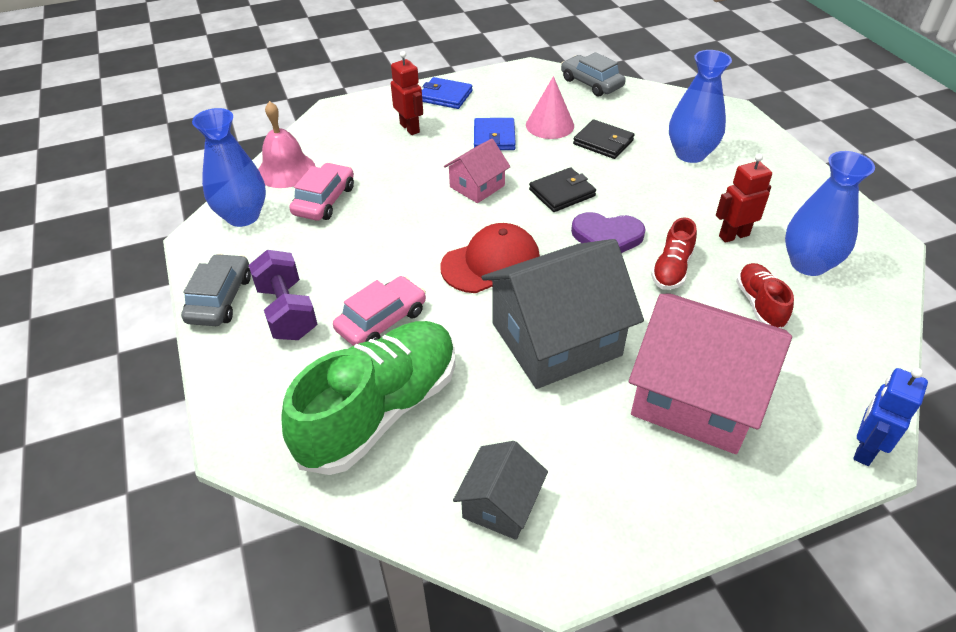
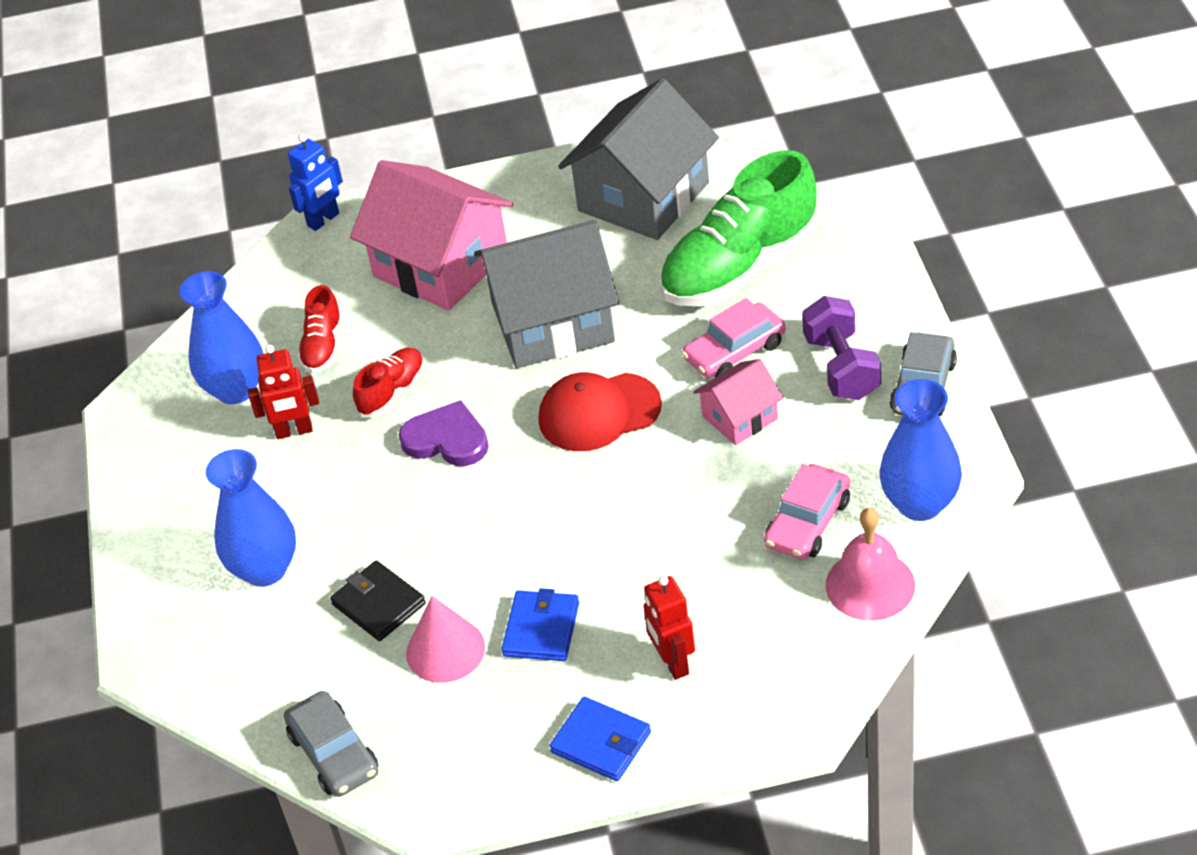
camera: 165 degrees left, 0 degrees up
(477, 186) = (590, 532): pink house -> pink house (739, 417)
(500, 504) = (643, 197): grey house -> grey house, size x1.97
(562, 193) = (476, 512): black wallet -> none

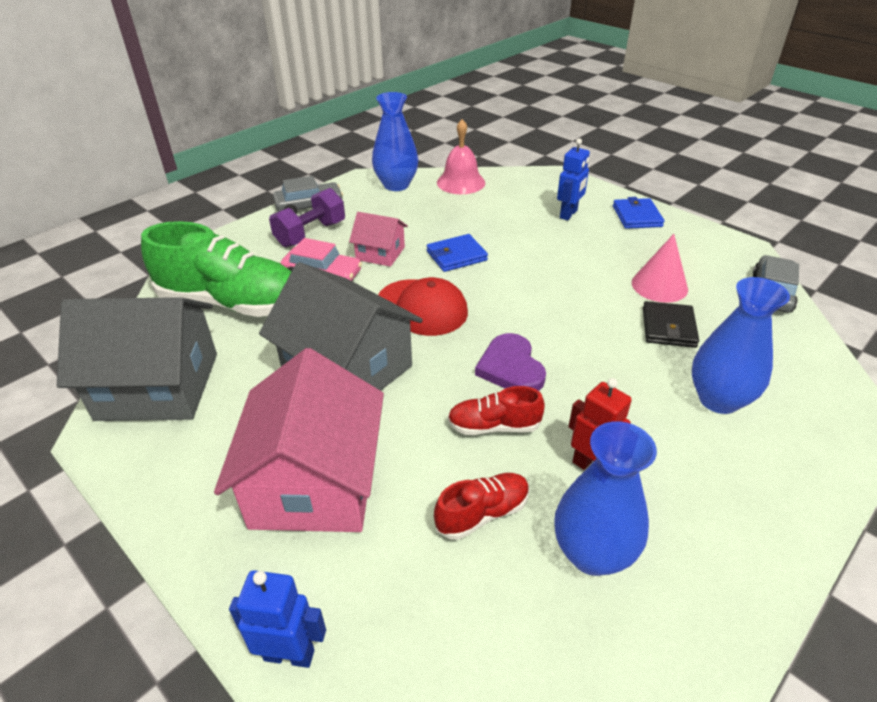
camera: 130 degrees left, 5 degrees down
(541, 629) = (602, 259): blue wallet -> blue wallet (456, 256)
(673, 663) = (568, 214): red robot -> blue robot
(808, 523) = (439, 208): pink car -> none

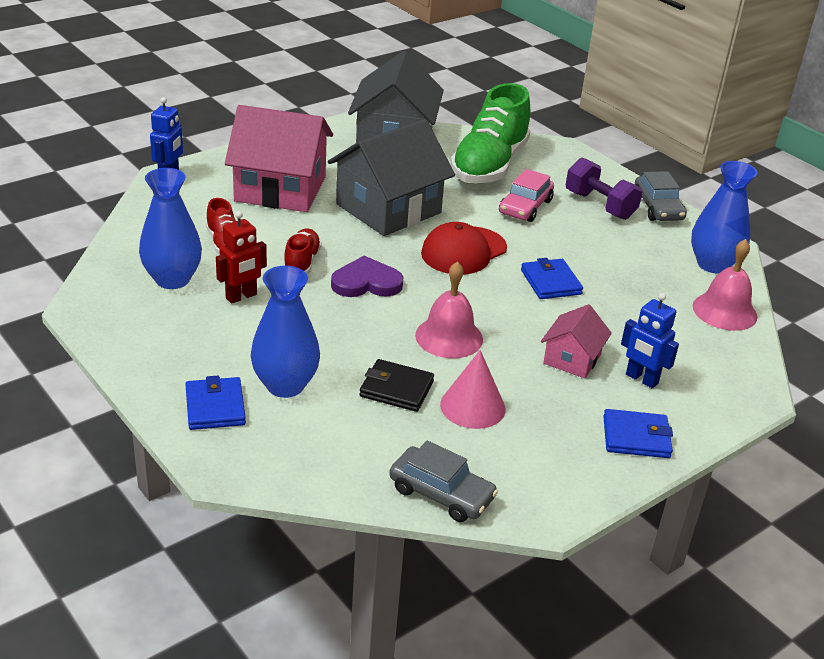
camera: 95 degrees right, 5 degrees down
(380, 253) = (560, 239): pink house -> pink house (572, 359)
(573, 305) = (449, 337): none -> pink bell
(791, 446) = (215, 407): none -> blue wallet

